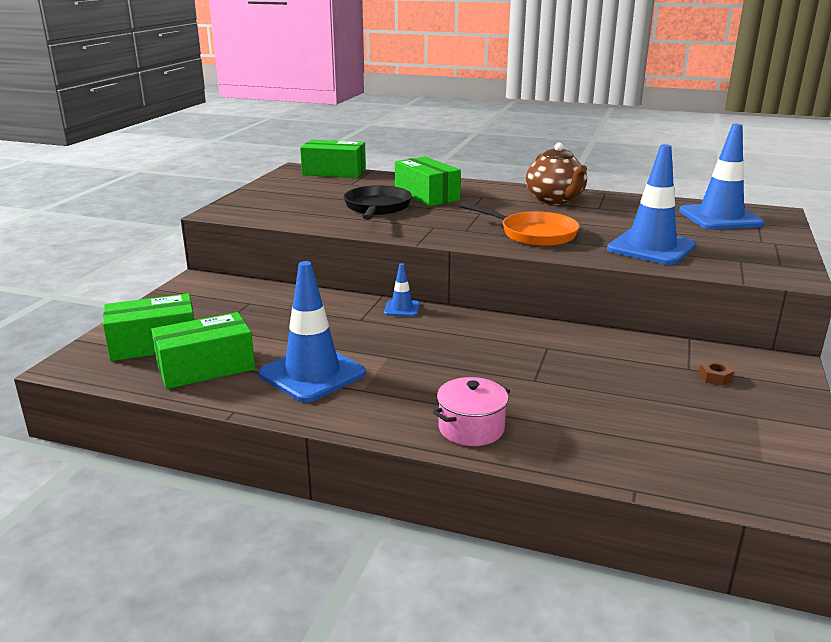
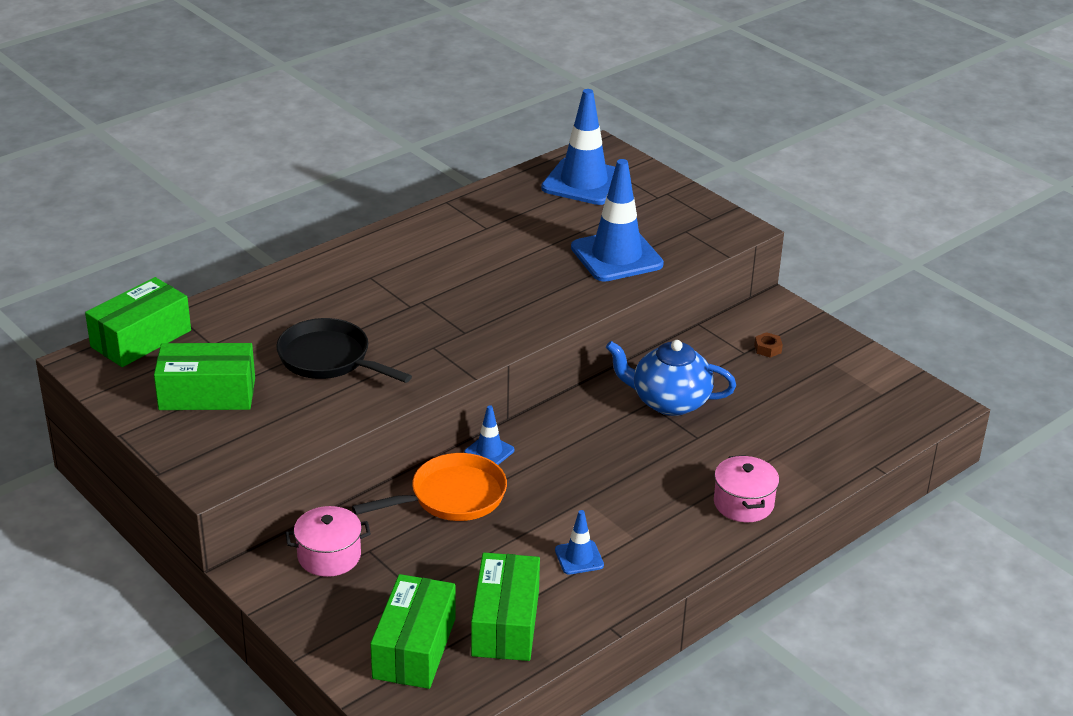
camera: 60 degrees left, 10 degrees up
(232, 293) = (329, 556): none -> pink pot
(312, 374) = (579, 558): blue traffic cone -> blue traffic cone, size x0.48
(426, 195) = (323, 310): green box -> green box (207, 394)
(533, 234) = (518, 299): orange pan -> orange pan (451, 497)
(555, 200) = (435, 240): brown teapot -> none
(563, 355) = (669, 402): none -> blue teapot

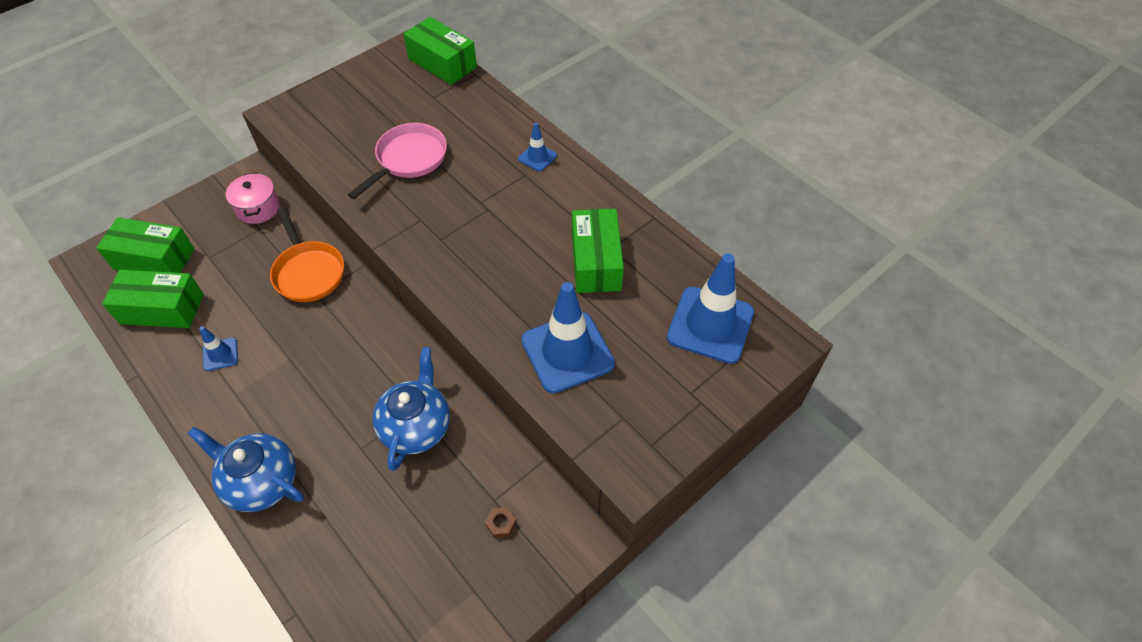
camera: 90 degrees right, 20 degrees up
(207, 394) = (372, 101): green box -> green box (596, 262)
(329, 359) = (408, 160): black pan -> pink pan
(489, 451) = (360, 293): blue traffic cone -> blue traffic cone (537, 157)
(743, 503) = (261, 481): pink pot -> blue teapot

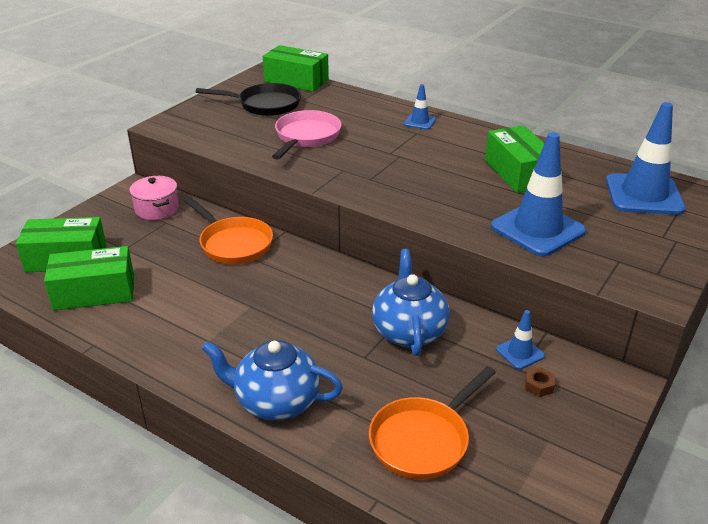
camera: 15 degrees left, 20 degrees down
(220, 354) = (176, 315): blue traffic cone -> blue traffic cone (520, 353)
(365, 559) = (423, 439): none -> orange pan
(391, 98) = (265, 105): none -> black pan

